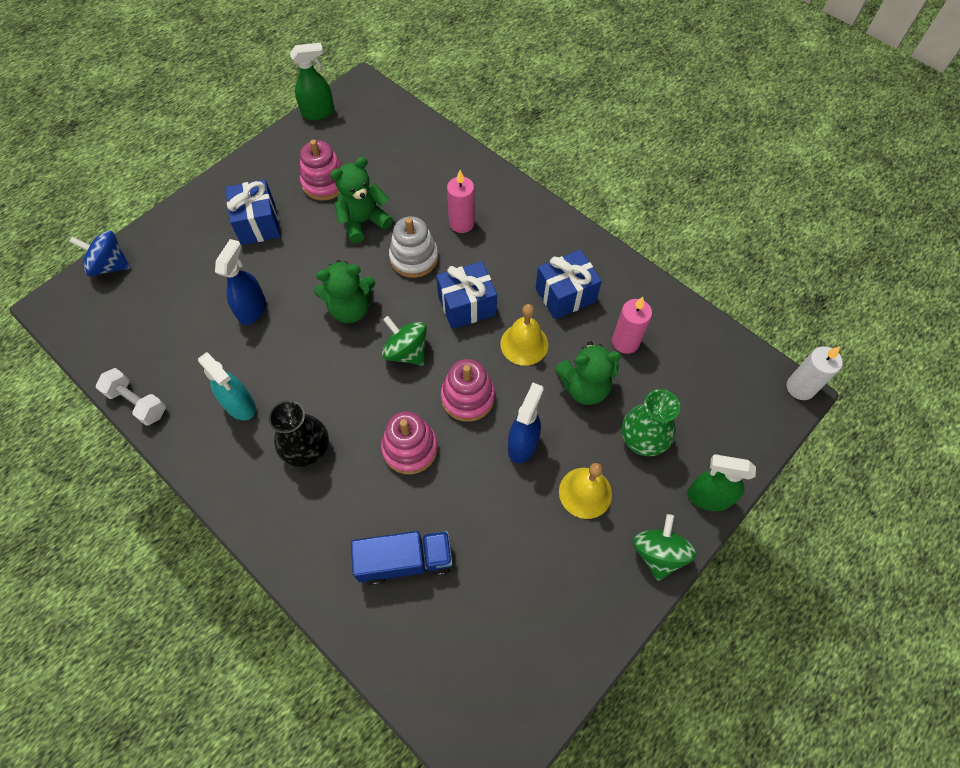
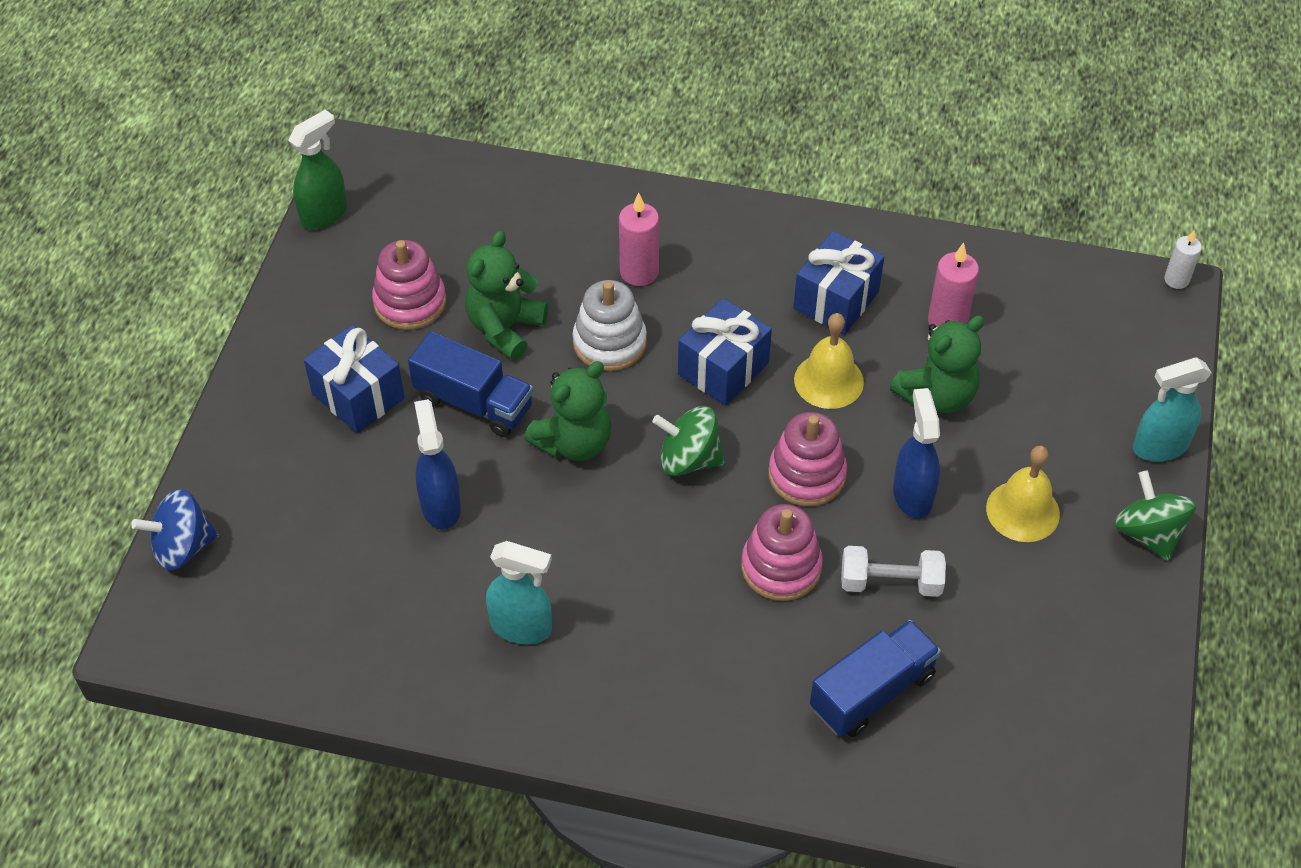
camera: 30 degrees left, 10 degrees down
(137, 403) = (376, 694): white dumbbell -> white dumbbell (890, 583)
(307, 449) = (652, 633): black vase -> none
(314, 257) = (474, 403): none -> blue truck
(643, 438) = (1045, 420): green vase -> none
(708, 497) = (1159, 447): green spray bottle -> turquoise spray bottle
(800, 387) = (1176, 280): white candle -> white candle, size x0.64

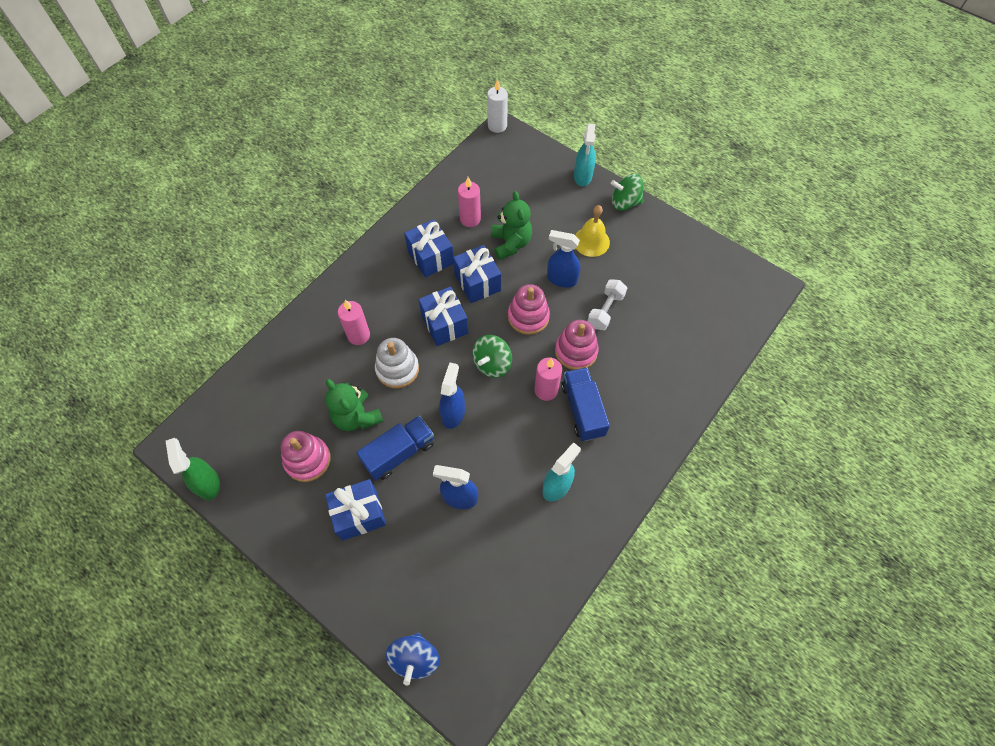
camera: 65 degrees left, 10 degrees up
(574, 442) = (453, 413): green teddy bear -> blue spray bottle
(683, 550) = (546, 390): none -> pink candle
(828, 381) = (477, 282): yellow bell -> blue gift
(872, 692) = (660, 344): blue truck -> blue truck (582, 410)
(1176, 280) = (497, 126): white candle -> white candle, size x1.56

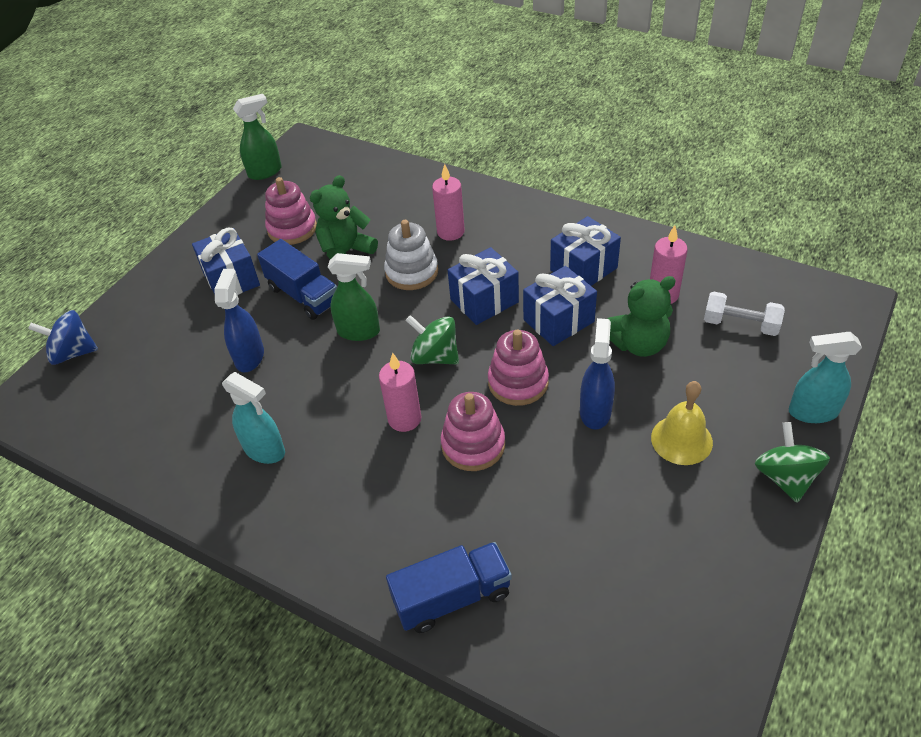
camera: 85 degrees right, 15 degrees down
(453, 413) = (359, 331): blue spray bottle -> green spray bottle
(497, 126) = (857, 293): white candle -> none
(582, 410) = (379, 465): blue truck -> blue truck (452, 597)
(605, 310) = (555, 474): white dumbbell -> white dumbbell (740, 325)

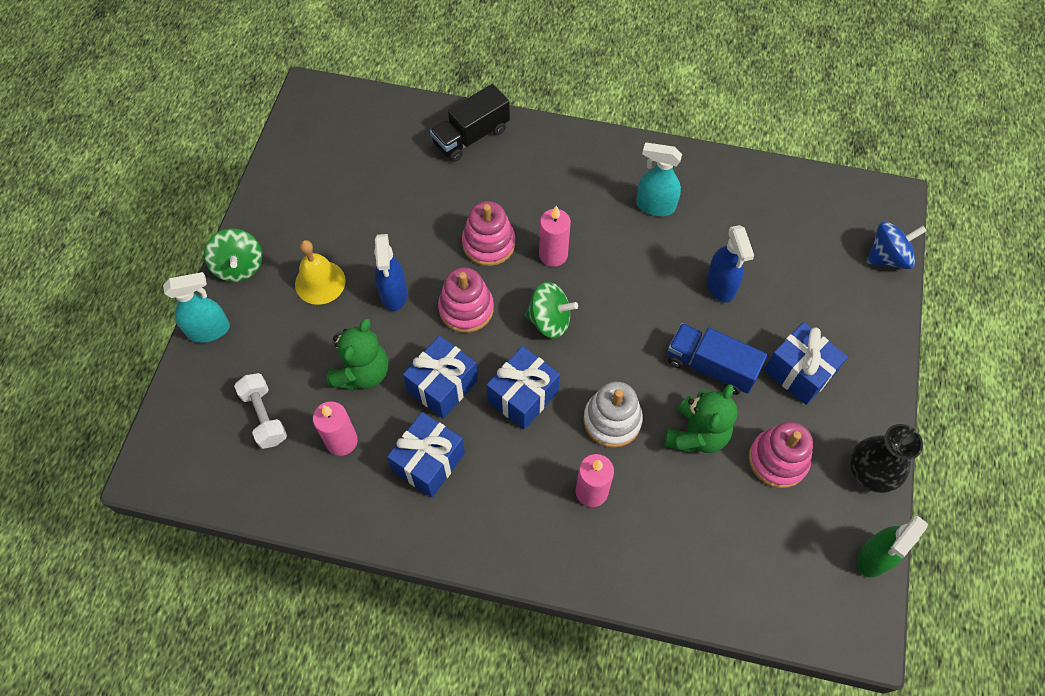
camera: 160 degrees right, 15 degrees up
(228, 212) = (870, 472): none -> black vase
(359, 331) = (632, 334): green spray bottle -> none
(452, 597) = (471, 136): blue truck -> black truck
(638, 344) = (362, 373): green teddy bear -> green teddy bear turned 150 degrees clockwise
(740, 325) = (264, 416): white dumbbell -> white dumbbell turned 60 degrees clockwise

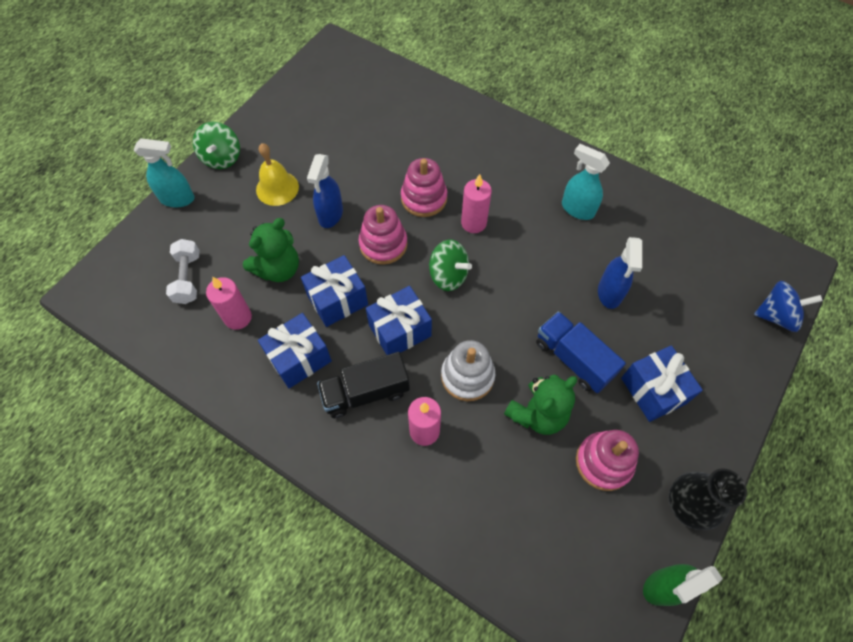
camera: 20 degrees right, 0 degrees up
(471, 136) = (445, 111): black truck -> black truck (365, 392)

